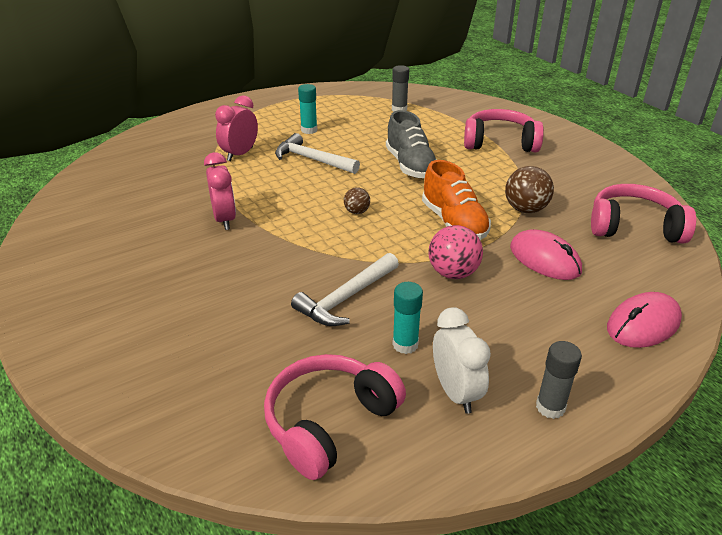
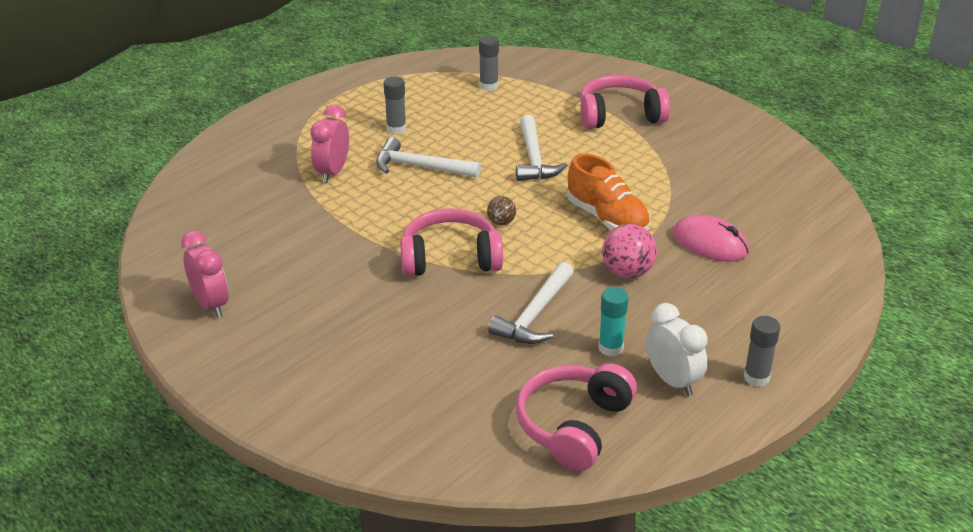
camera: 15 degrees left, 0 degrees up
(224, 219) = (363, 253): pink clock -> pink clock (210, 305)
(309, 130) = (396, 129): turquoise glue stick -> grey glue stick
(410, 166) = (534, 158): grey shoe -> white hammer
(525, 209) = (674, 192): brown ball -> none
(634, 227) = (785, 195): pink headphones -> pink headphones (450, 258)
(643, 324) = (816, 291): pink mouse -> none

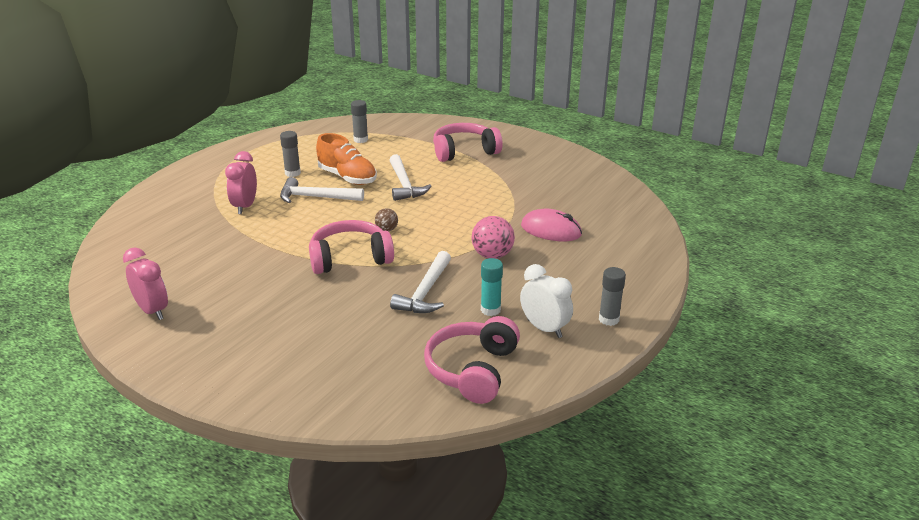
camera: 10 degrees left, 5 degrees down
(607, 219) = (469, 220): orange shoe -> orange shoe (347, 177)

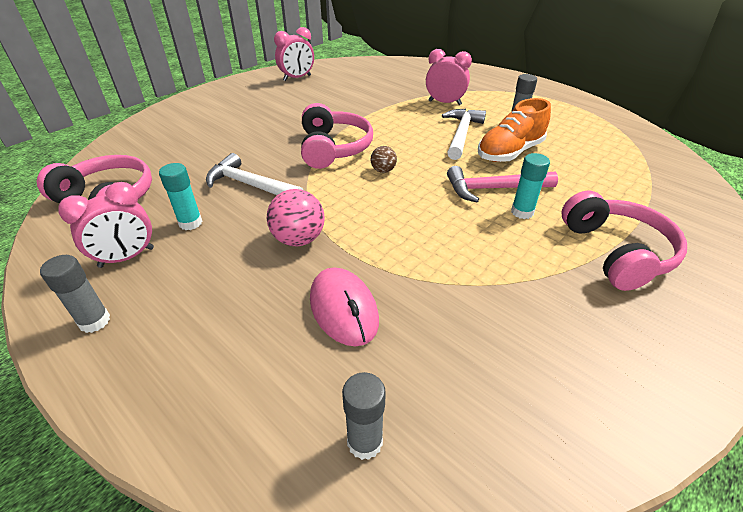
camera: 100 degrees right, 10 degrees up
(360, 140) = (622, 165): grey glue stick -> grey glue stick (365, 442)
(404, 185) = (494, 189): white hammer -> pink hammer
(431, 176) = (522, 212): none -> turquoise glue stick
(544, 328) = (127, 257): white clock -> pink clock
(551, 230) = (343, 309): pink mouse -> pink mouse turned 60 degrees counterclockwise

